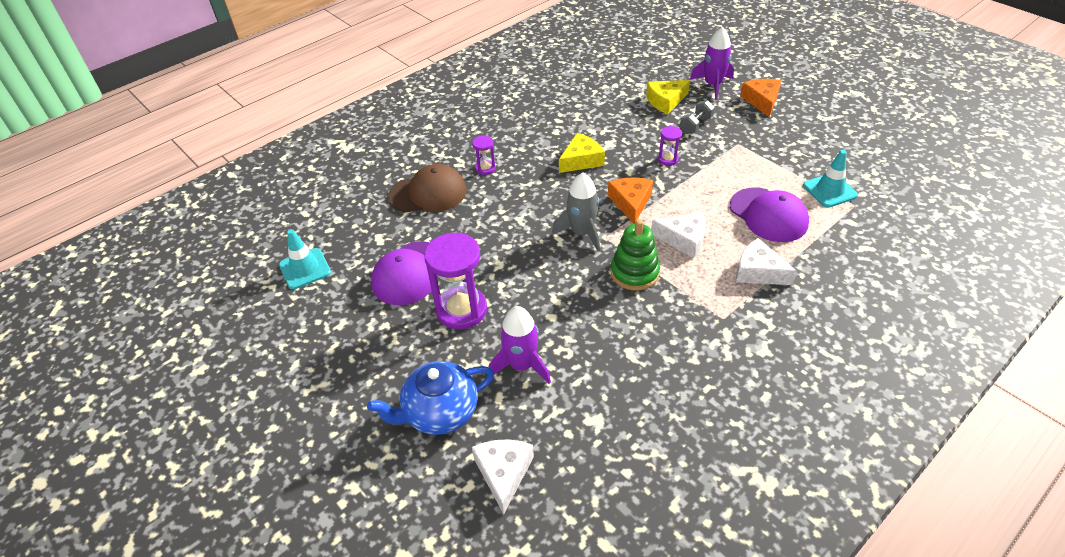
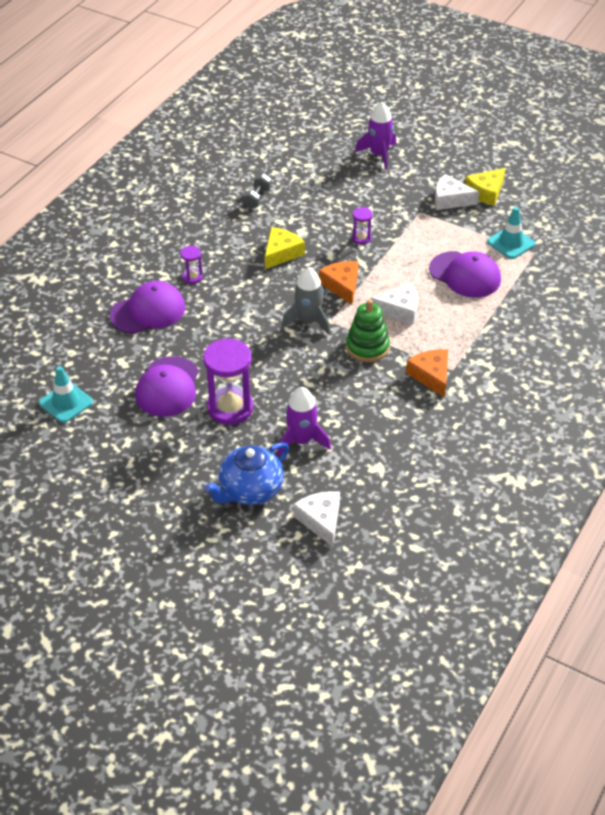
camera: 20 degrees left, 0 degrees up
(428, 193) = (148, 311): brown cap -> purple cap
(665, 101) = (339, 179): yellow cheese -> yellow cheese (486, 192)
(695, 125) = (376, 199): grey dumbbell -> grey dumbbell (257, 198)
(758, 271) = (470, 325): white cheese -> white cheese (450, 199)
(762, 101) = (429, 164): orange cheese -> orange cheese (431, 376)

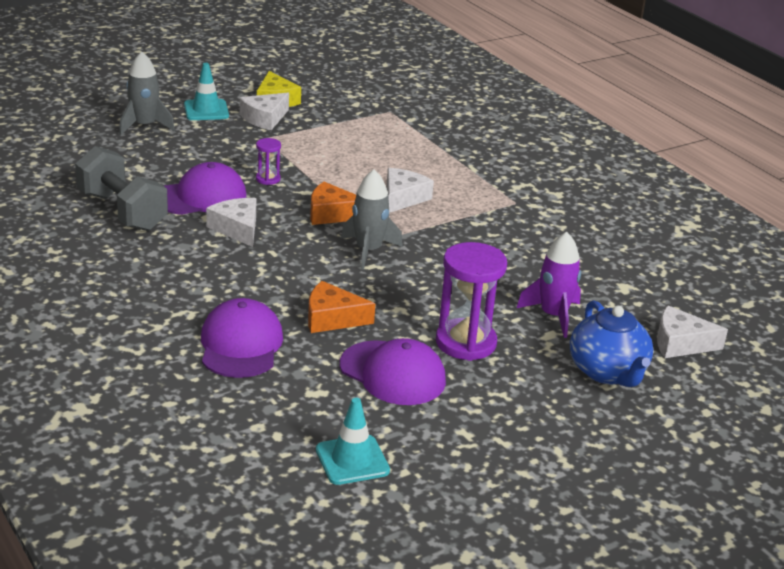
camera: 65 degrees left, 15 degrees down
(192, 277) = (212, 295): purple hourglass -> none
(257, 198) = (122, 211): grey dumbbell -> grey dumbbell, size x2.01
(281, 253) = (237, 229): yellow cheese -> white cheese
(367, 347) = (442, 233): green stacking toy -> none
(379, 155) = (144, 126): purple rocket -> grey rocket
(431, 376) = (515, 215): orange cheese -> orange cheese (332, 318)
(465, 275) = (385, 150): purple cap -> purple cap (201, 197)
(511, 243) = (364, 116): turquoise traffic cone -> turquoise traffic cone (206, 110)

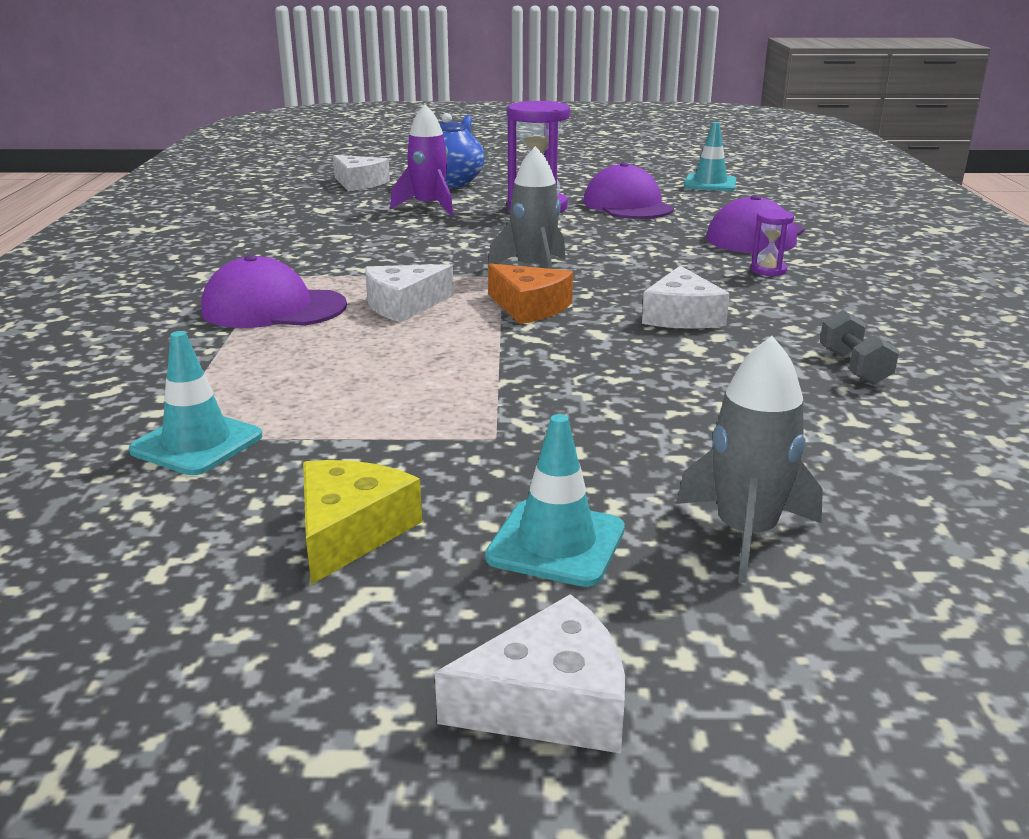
camera: 145 degrees left, 5 degrees down
(122, 211) = (854, 367): grey dumbbell -> grey dumbbell, size x0.50
(201, 197) = (708, 362): purple cap -> purple cap (273, 308)
(265, 118) = (440, 484): white cheese -> white cheese (550, 702)
(268, 179) = (571, 365): purple hourglass -> purple hourglass (768, 270)
(332, 318) = (644, 236): orange cheese -> none
(372, 112) = (197, 443): none -> turquoise traffic cone

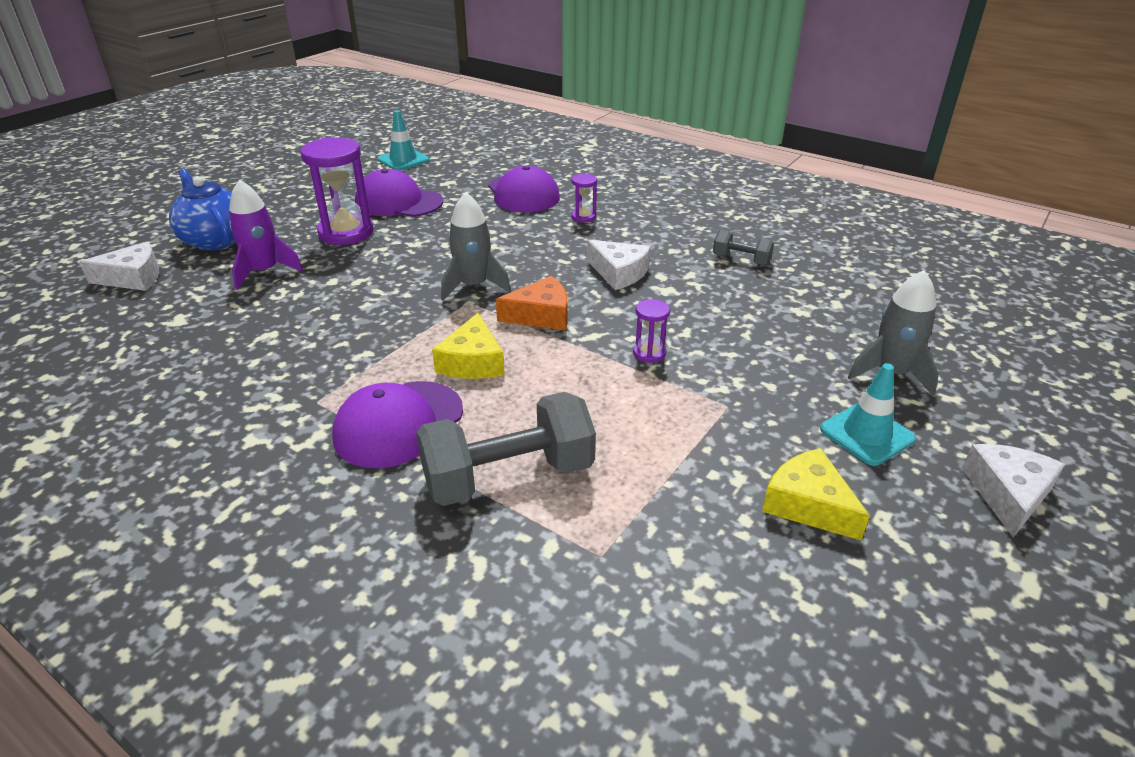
camera: 55 degrees left, 10 degrees up
(197, 443) = (629, 538): turquoise traffic cone -> none
(242, 368) = (508, 477): none -> grey dumbbell
(403, 305) = (472, 362): white cheese -> yellow cheese
(540, 371) = (649, 353): none -> purple hourglass

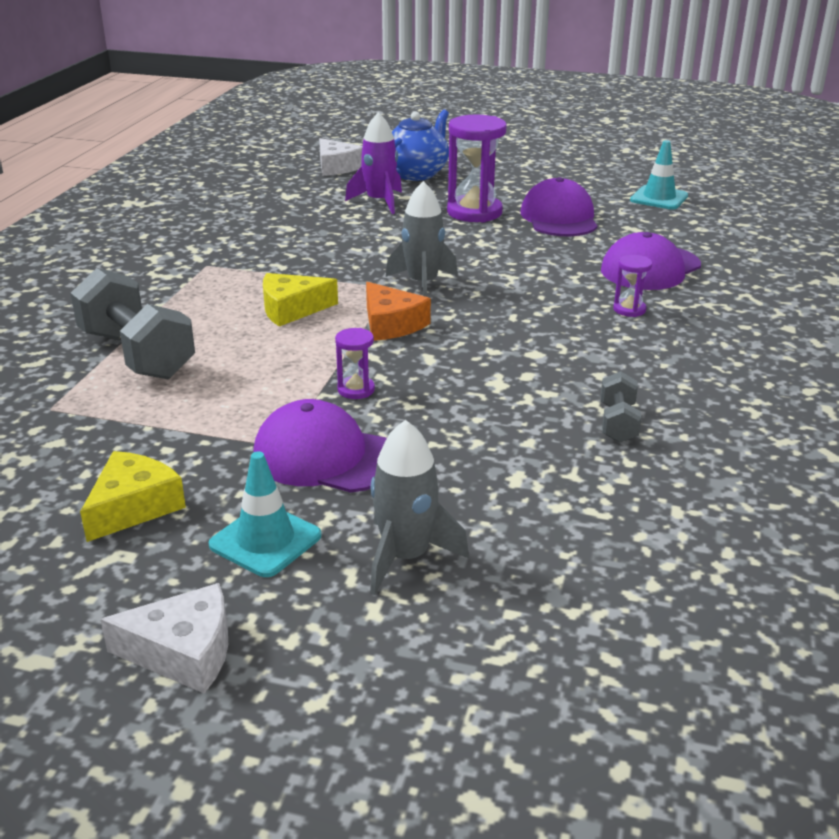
camera: 70 degrees right, 5 degrees down
(398, 424) = (190, 299): purple cap -> purple cap (326, 456)
(619, 273) = (512, 350): white cheese -> none

